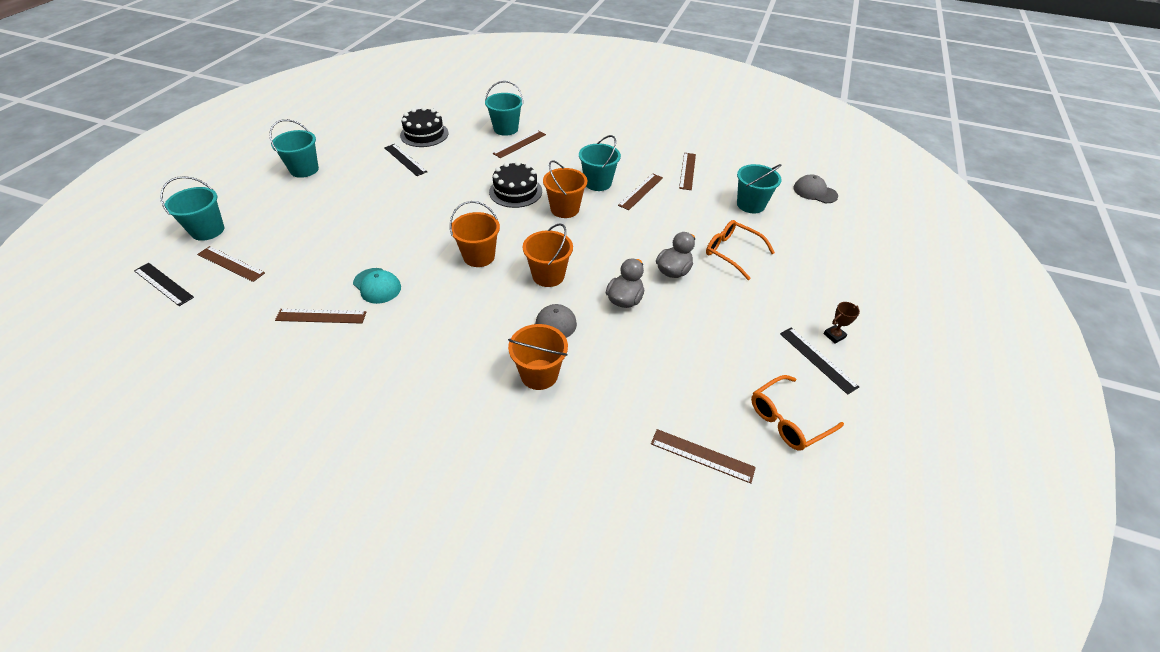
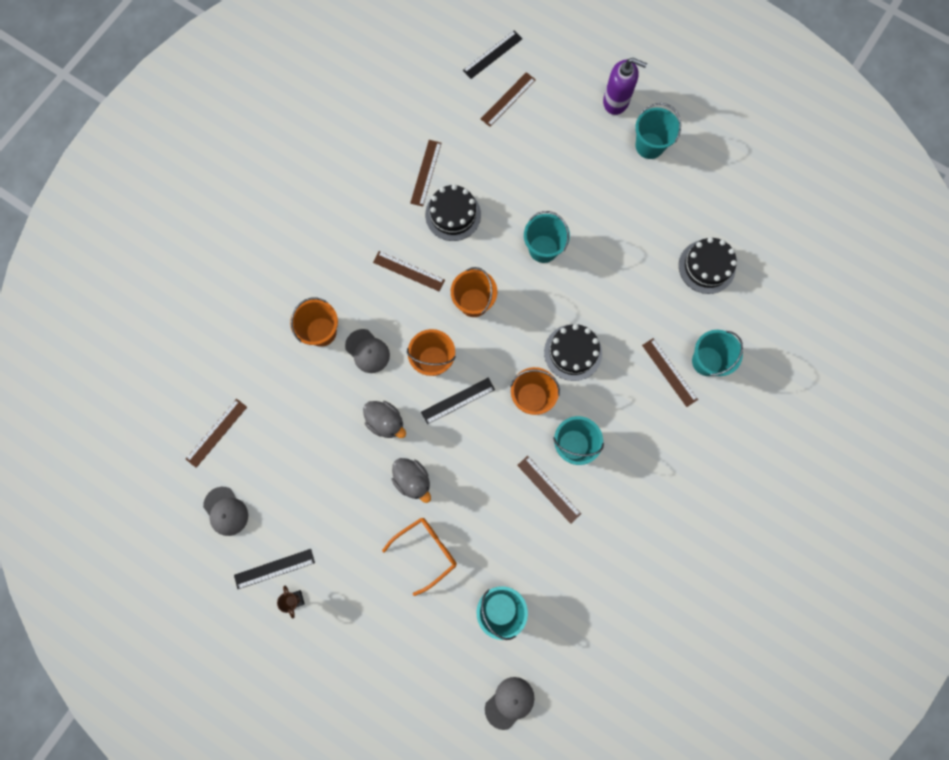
camera: 105 degrees right, 30 degrees up
(207, 230) = (560, 74): turquoise bucket -> turquoise bucket (543, 249)
(250, 192) = (616, 101): none -> purple soap dispenser
(377, 286) = (453, 214): turquoise cap -> black cake
(405, 159) = (654, 244): black ruler -> black ruler (458, 401)
(687, 171) = (580, 559): brown ruler -> brown ruler (409, 271)
(787, 420) = (226, 511): orange glasses -> grey cap

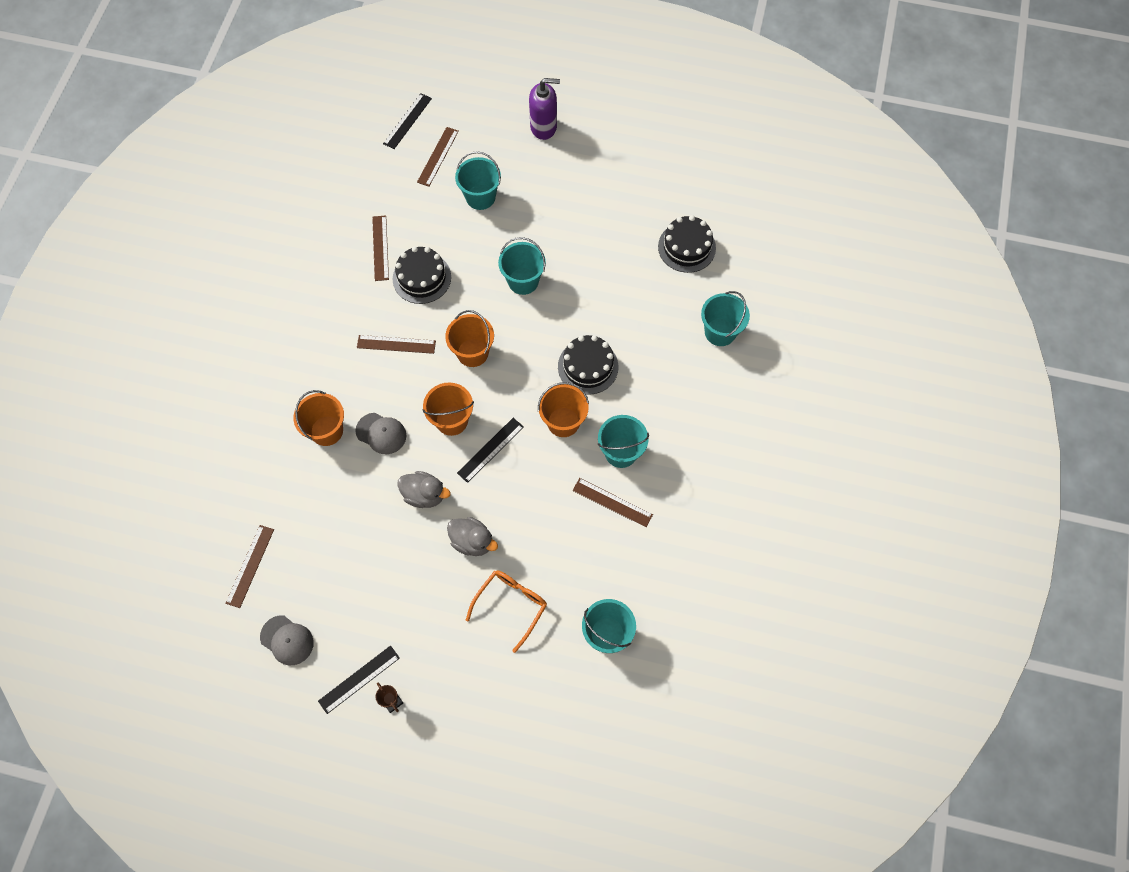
camera: 20 degrees left, 10 degrees down
(509, 702) = (650, 722): grey cap -> none
(649, 146) = (591, 156): turquoise bucket -> turquoise bucket (480, 197)
(669, 372) = (688, 354): brown ruler -> none

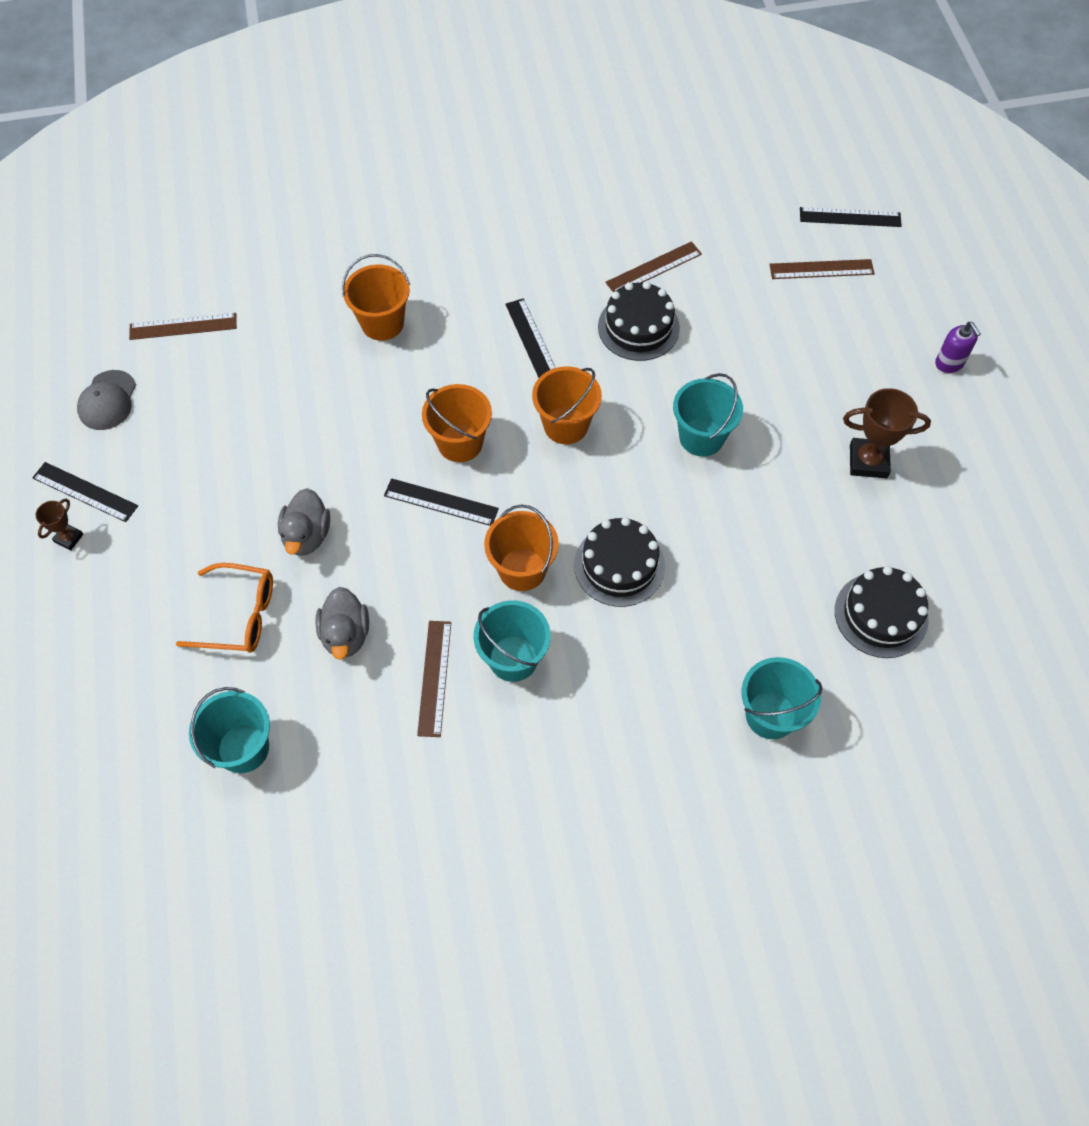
camera: 65 degrees right, 5 degrees down
(381, 433) = (405, 378): grey cap -> none
(396, 344) = (532, 341): brown ruler -> black ruler
(424, 495) = (346, 457): grey duck -> grey duck (346, 634)
(480, 197) = (794, 339): turquoise bucket -> none
(544, 127) = (949, 363): purple soap dispenser -> purple soap dispenser, size x0.63
(587, 202) = (868, 461): none -> brown trophy

